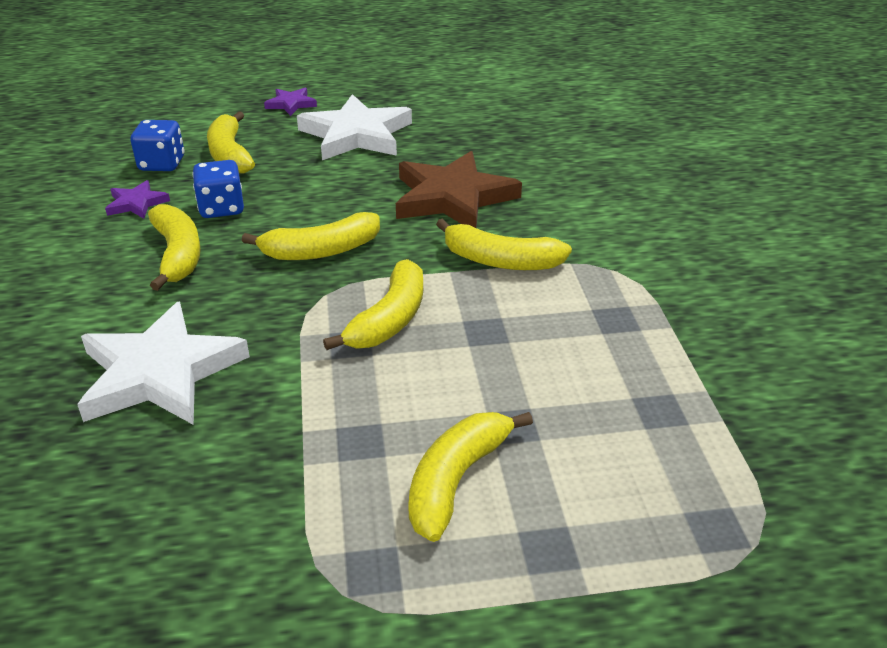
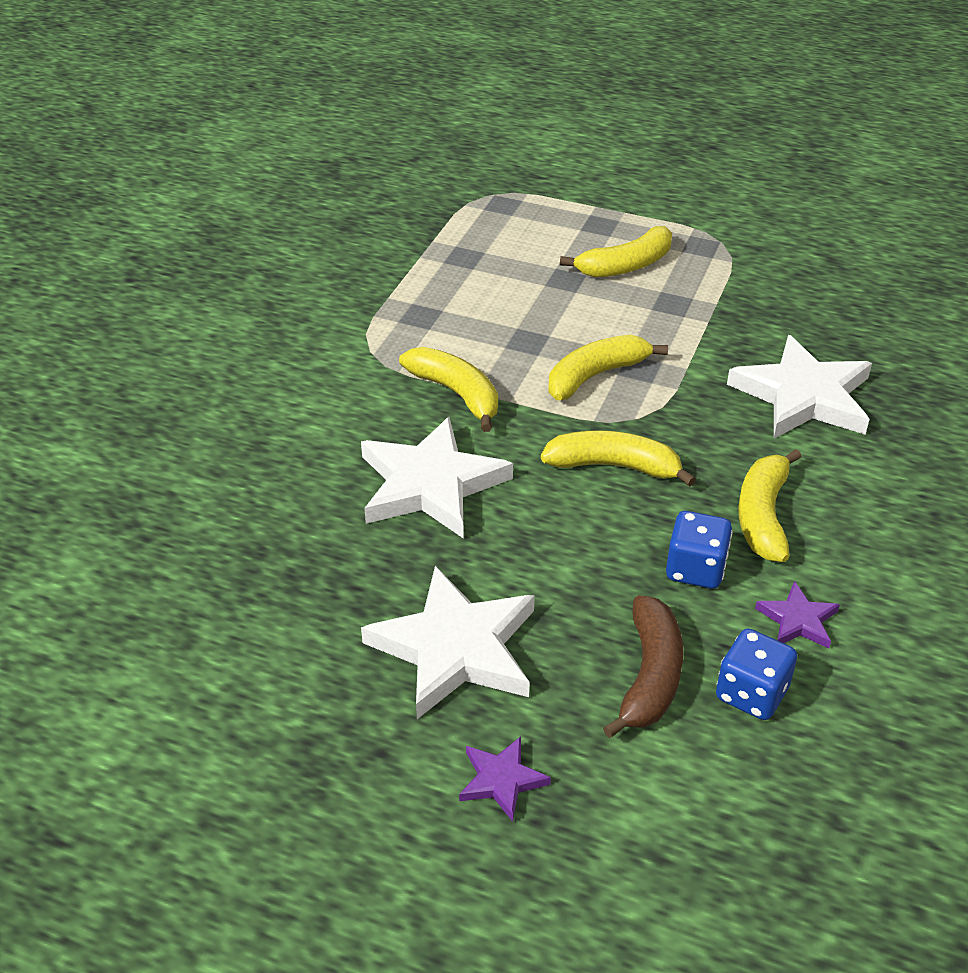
camera: 150 degrees left, 5 degrees up
(230, 154) = (650, 676): yellow banana -> brown banana
(453, 197) = (430, 484): brown star -> white star

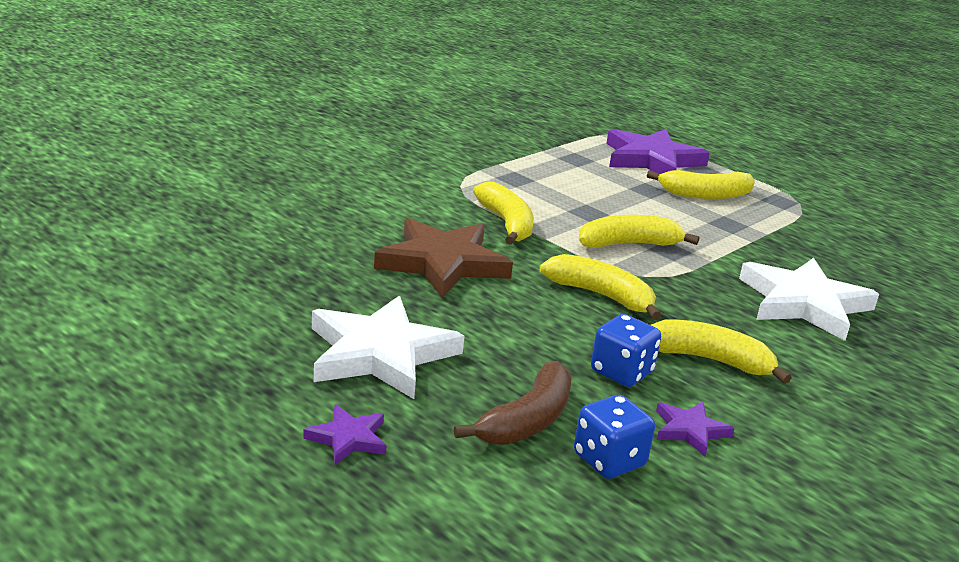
camera: 20 degrees right, 15 degrees down
(430, 484) = (442, 263): white star -> brown star
(542, 228) = (652, 160): none -> purple star
(763, 516) = (709, 360): yellow banana -> yellow banana turned 75 degrees clockwise

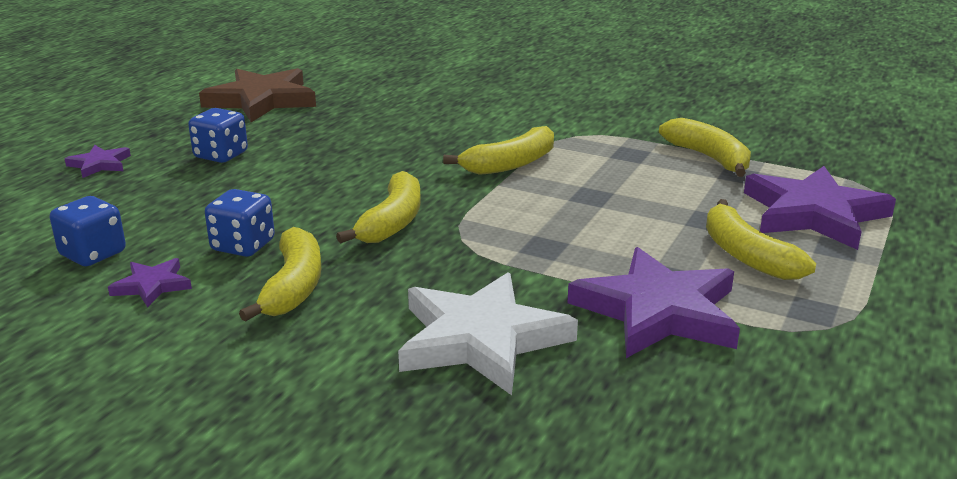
camera: 75 degrees right, 0 degrees up
(380, 354) = (221, 155): white star -> blue dice
(442, 263) = (395, 152): brown star -> brown star (262, 100)
(527, 420) = (143, 216): brown banana -> none
(629, 244) = (532, 223): yellow banana -> yellow banana (709, 158)
(774, 240) = (658, 311): none -> purple star

